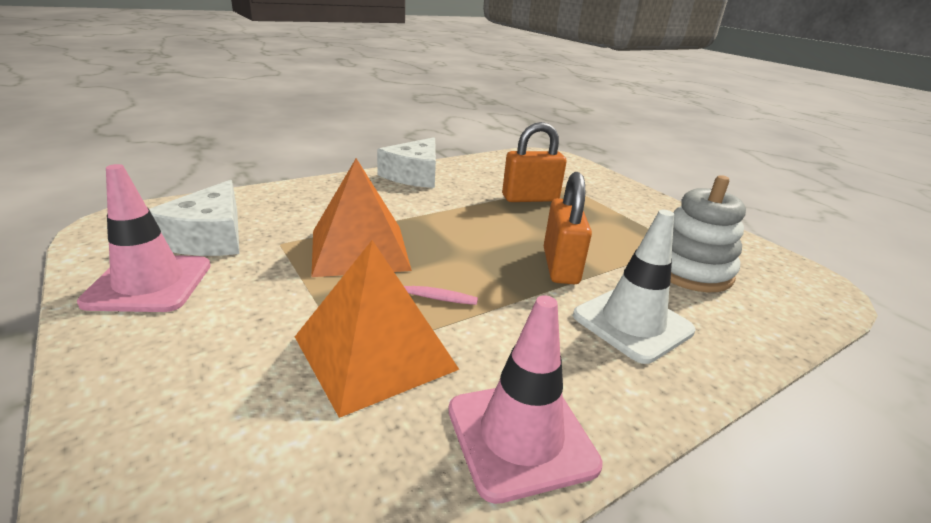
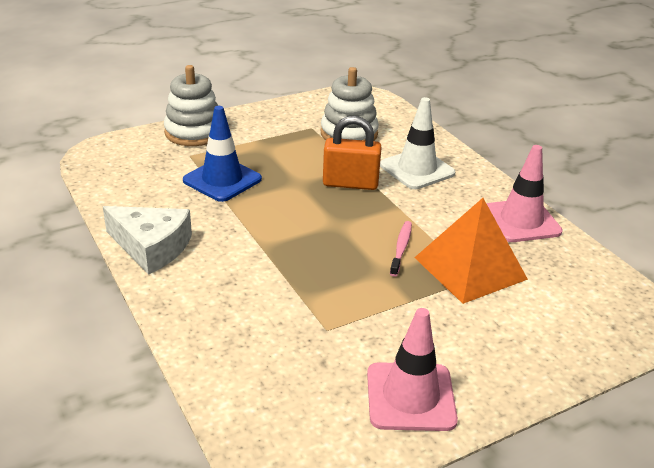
camera: 85 degrees left, 5 degrees up
(208, 237) = (319, 380): white cheese -> none
(360, 249) = (335, 280): orange pyramid -> none
(530, 198) = (222, 180): orange padlock -> blue traffic cone
(611, 186) = (194, 132): none -> white stacking toy

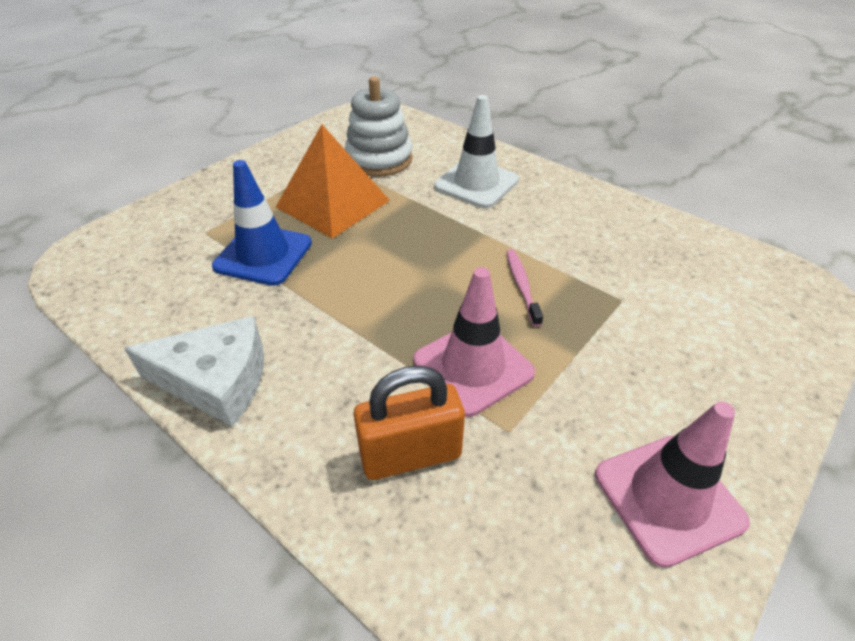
camera: 20 degrees left, 10 degrees up
(194, 132) = (196, 200): white stacking toy -> none
(350, 183) = (416, 219): orange padlock -> orange padlock (410, 455)
(470, 268) = (609, 288): orange pyramid -> orange pyramid (333, 203)
(521, 221) = (618, 216): pink traffic cone -> pink traffic cone (473, 367)

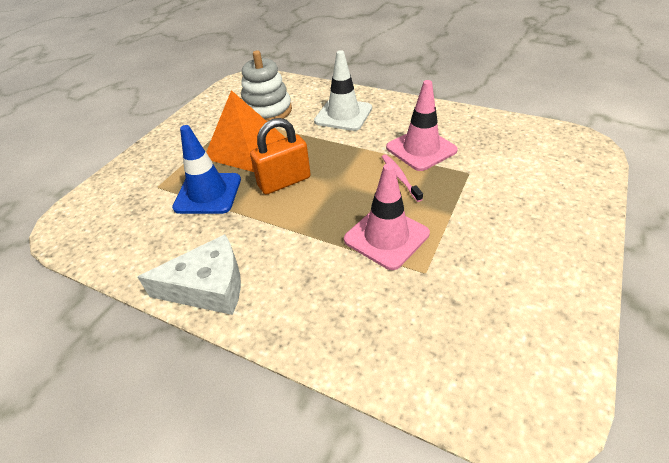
camera: 10 degrees left, 0 degrees up
(410, 455) = (365, 303): orange padlock -> orange padlock (284, 182)
(668, 497) = (540, 289): pink traffic cone -> pink traffic cone (421, 149)

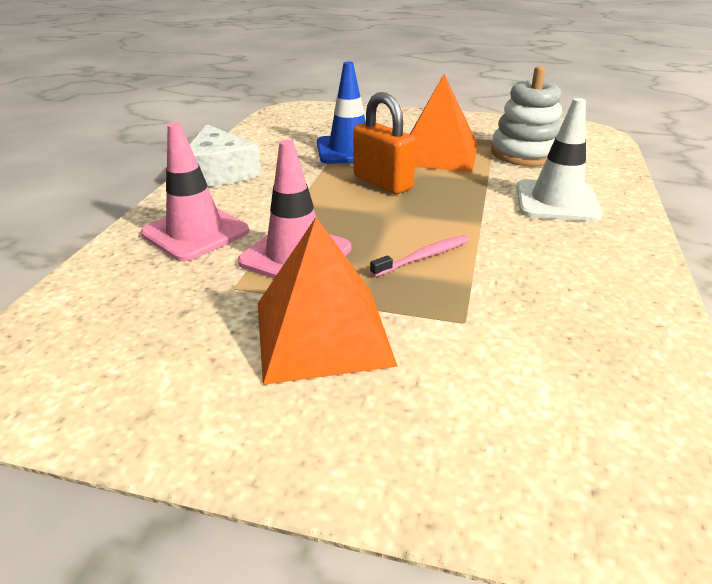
camera: 75 degrees right, 10 degrees down
(421, 149) = (506, 271): pink traffic cone -> pink traffic cone (195, 232)
(480, 229) = (322, 332): none -> orange pyramid

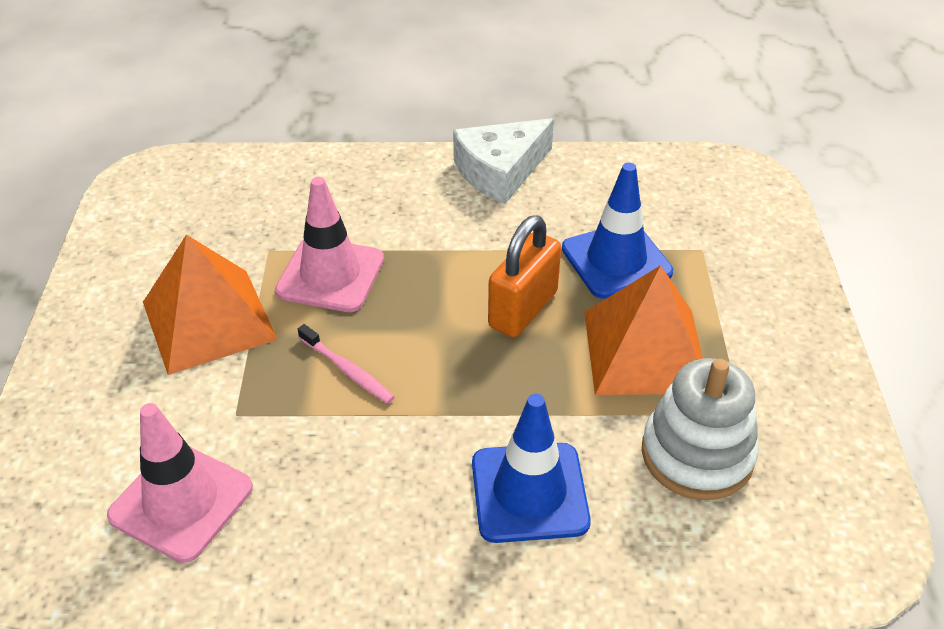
camera: 75 degrees right, 10 degrees up
(195, 232) = (358, 197): pink traffic cone -> pink traffic cone (181, 502)
(556, 201) = (529, 492): white traffic cone -> blue traffic cone

